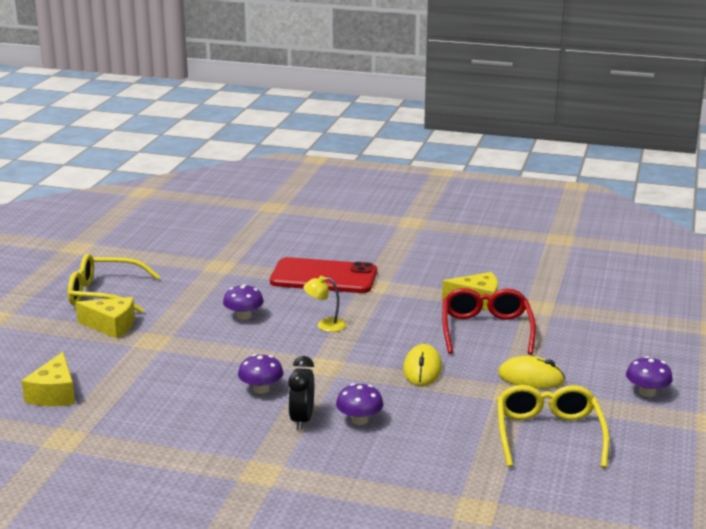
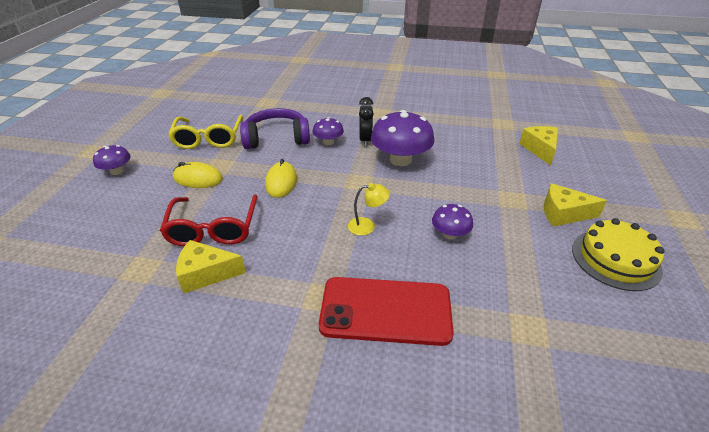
camera: 175 degrees right, 15 degrees up
(105, 294) = (615, 259): yellow glasses -> yellow cake
(261, 389) = (400, 160): purple mushroom -> purple mushroom, size x1.88
(440, 430) = (276, 138): none -> purple headphones

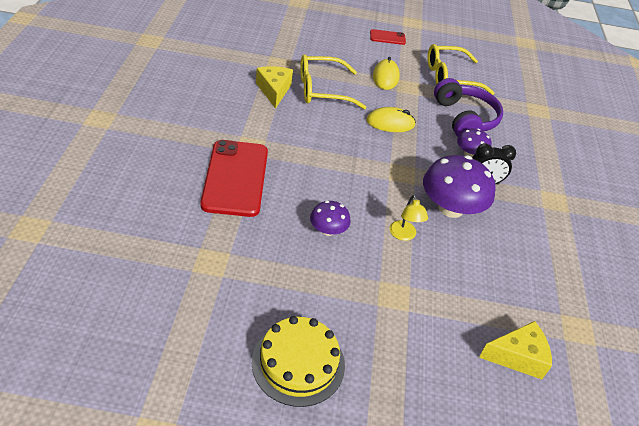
camera: 80 degrees right, 5 degrees up
(117, 171) = (387, 37): purple mushroom -> red phone
(213, 228) = (322, 90): red glasses -> yellow glasses
(367, 226) = (334, 174): yellow lamp -> yellow lamp (404, 235)
(563, 213) = (373, 338): yellow cheese -> none

